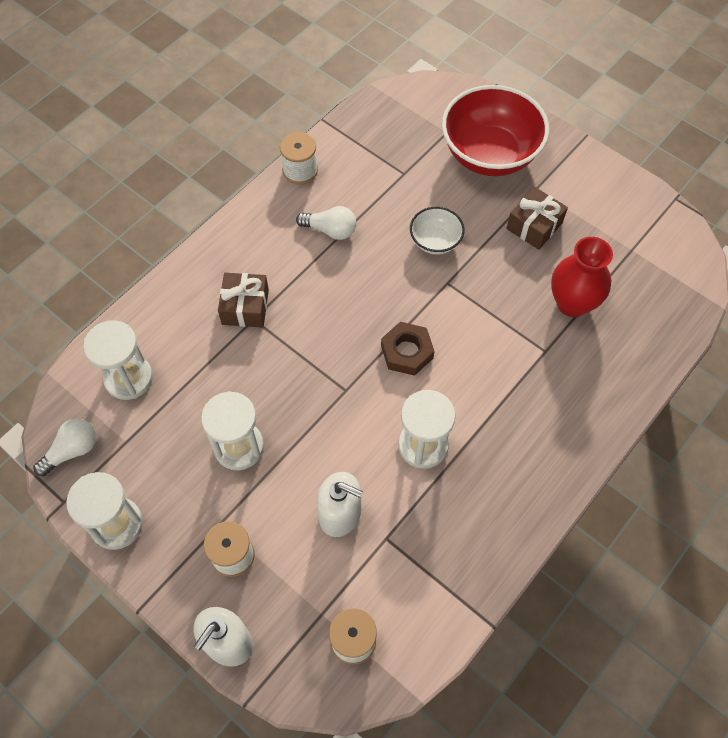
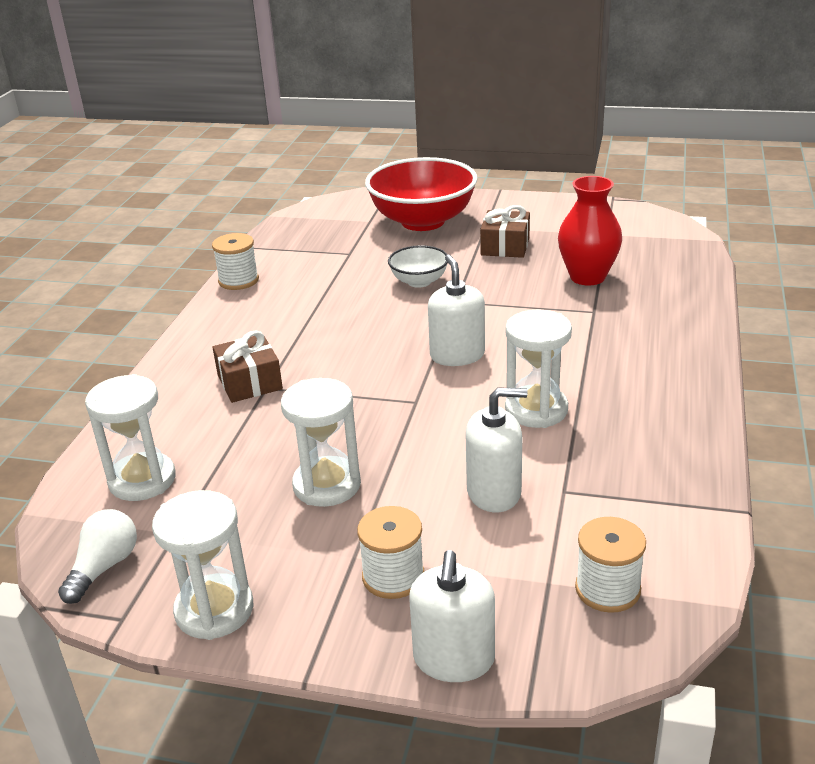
camera: 25 degrees left, 30 degrees down
(330, 230) = (303, 306): white light bulb -> none
(407, 352) = (457, 355): brown nut -> white soap dispenser

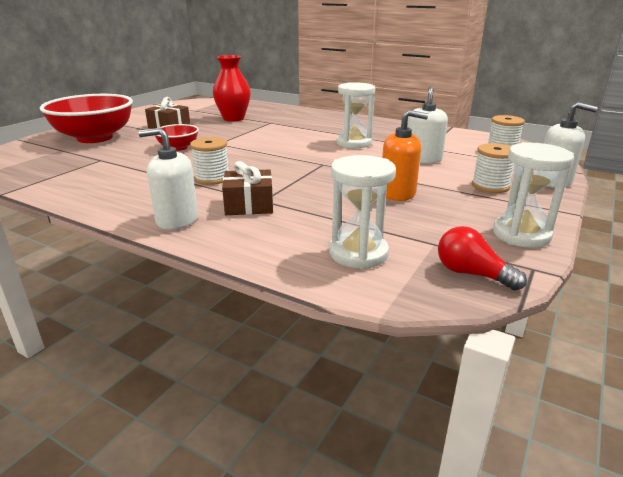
camera: 75 degrees left, 5 degrees down
(104, 567) = (472, 274): white light bulb -> red light bulb
(238, 280) = (73, 197): white spool -> white spool (212, 178)
(327, 485) = (398, 193): white hourglass -> orange soap dispenser
(419, 281) = (178, 148): white bowl -> red bowl
(457, 355) = (281, 150): white soap dispenser -> white soap dispenser (177, 220)

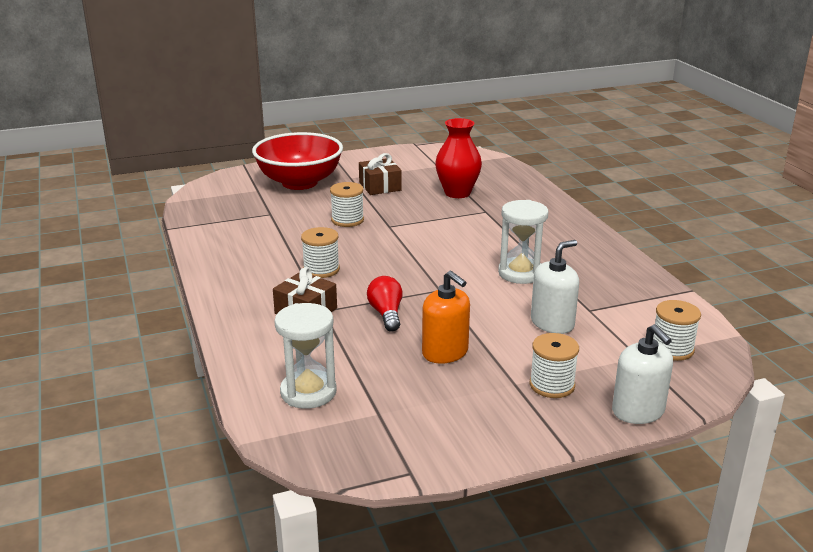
camera: 40 degrees right, 0 degrees up
(177, 220) = (238, 303): white soap dispenser -> none
(178, 148) = (347, 220): red bowl -> white spool
(472, 274) = (355, 450): red light bulb -> red light bulb (386, 314)
(521, 235) = (466, 443): white hourglass -> none

